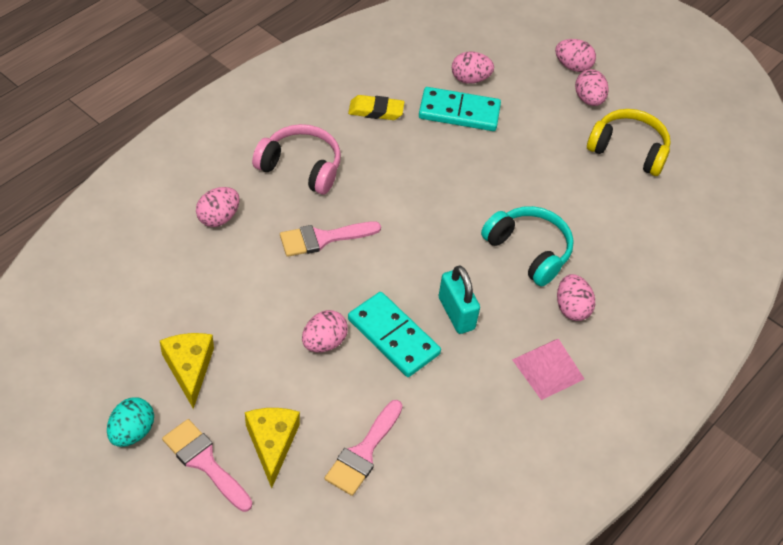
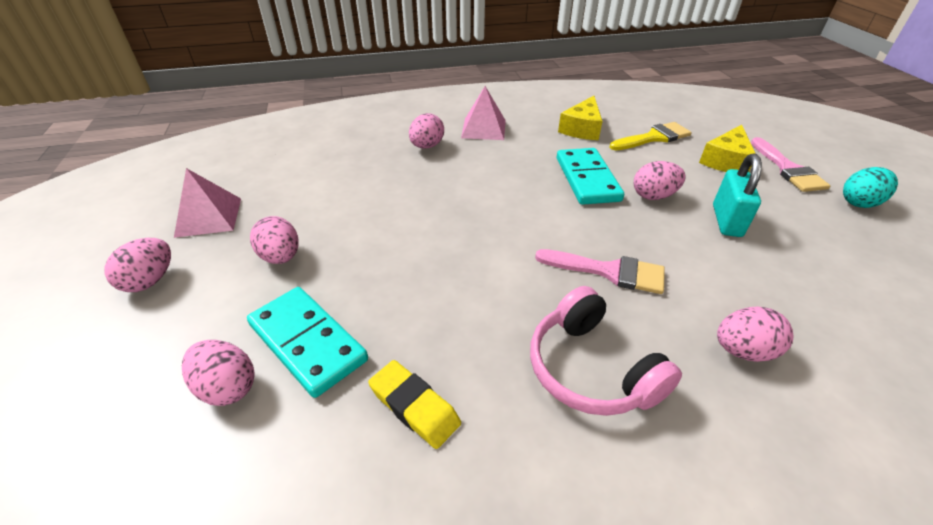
camera: 140 degrees left, 10 degrees down
(189, 368) = (798, 223): yellow cheese -> yellow cheese (581, 129)
(363, 452) = (653, 137): pink brush -> yellow brush
(456, 313) = (520, 173): turquoise padlock -> turquoise padlock (726, 221)
(529, 251) = (413, 185): turquoise headphones -> none
(572, 66) = (87, 332): pink egg -> pink egg (281, 257)
(628, 150) = (209, 217): yellow headphones -> pink pyramid

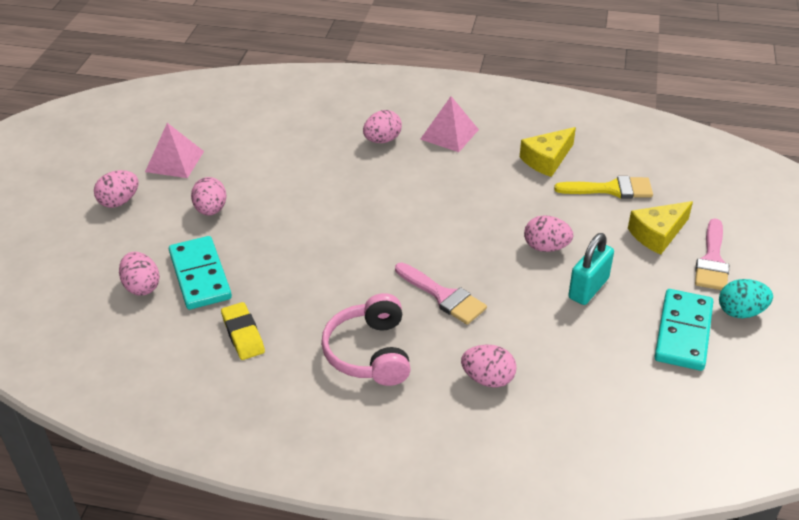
camera: 25 degrees right, 0 degrees up
(587, 179) = (500, 214): turquoise domino -> turquoise domino (683, 332)

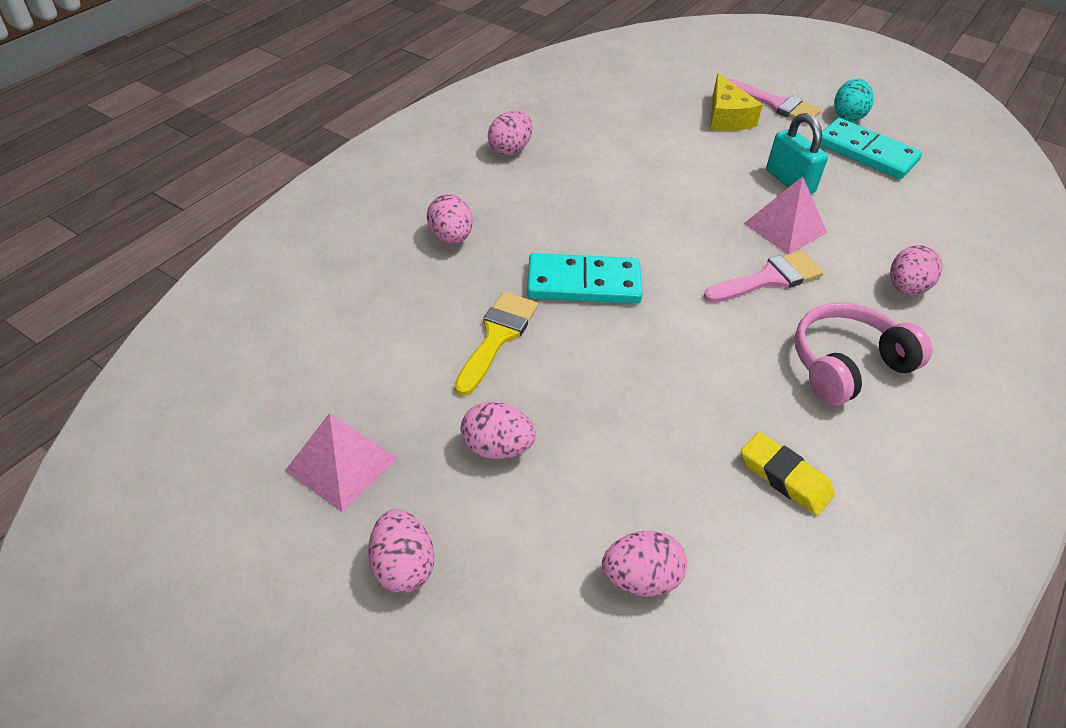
camera: 70 degrees left, 5 degrees up
(200, 275) = (644, 497): turquoise domino -> turquoise domino (583, 283)
(243, 334) = (784, 477): yellow eraser -> yellow eraser turned 45 degrees clockwise
(369, 352) = (847, 365): pink headphones -> pink headphones turned 135 degrees clockwise
(449, 134) = (478, 184): pink pyramid -> pink pyramid (785, 228)
(546, 247) = (717, 185): pink egg -> pink egg (510, 149)
(547, 159) = (573, 137): yellow cheese -> none
(611, 189) = (646, 117): yellow brush -> yellow brush (497, 337)

